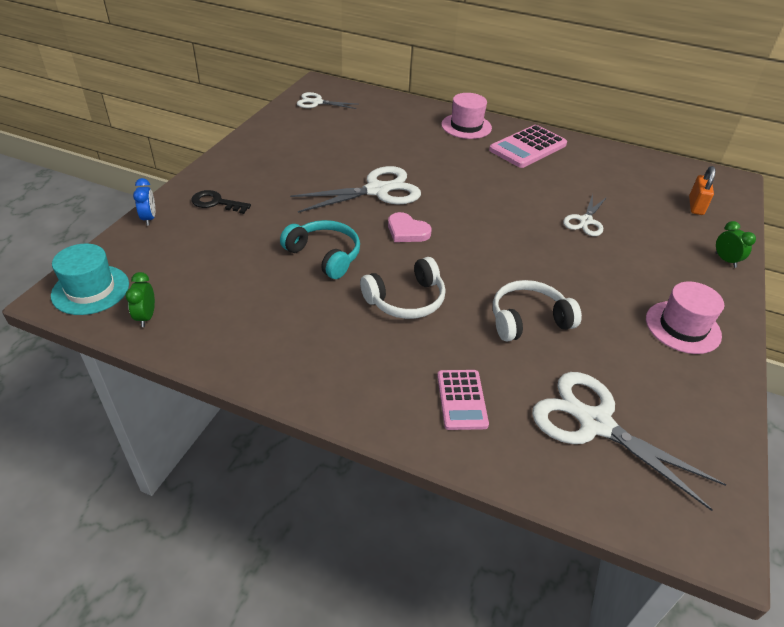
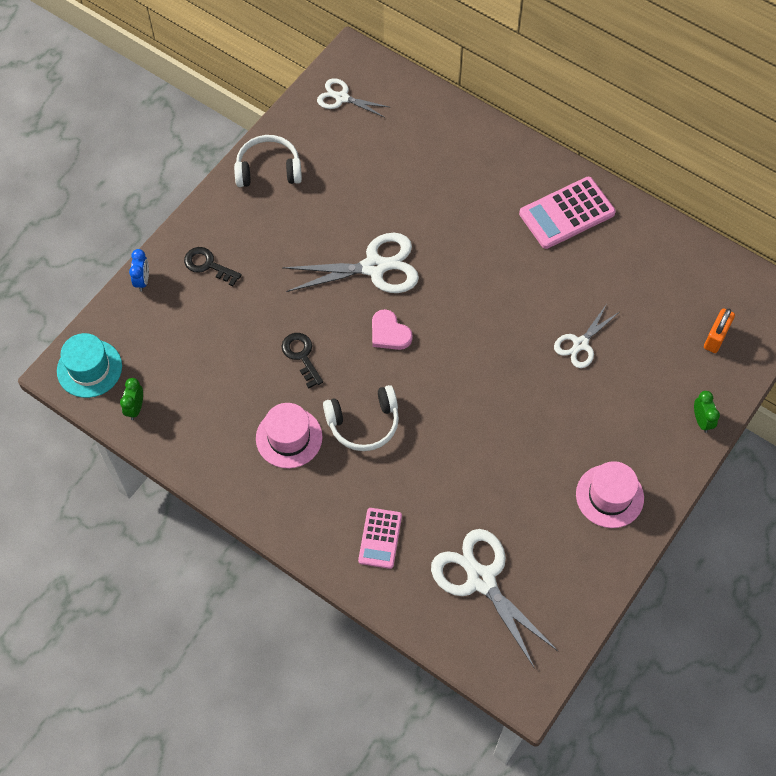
camera: 15 degrees right, 20 degrees up
(324, 255) = (301, 355): turquoise headphones -> black key
(466, 126) = (507, 165): pink hat -> pink hat (289, 437)
(528, 320) = (468, 464): white headphones -> white headphones (268, 169)

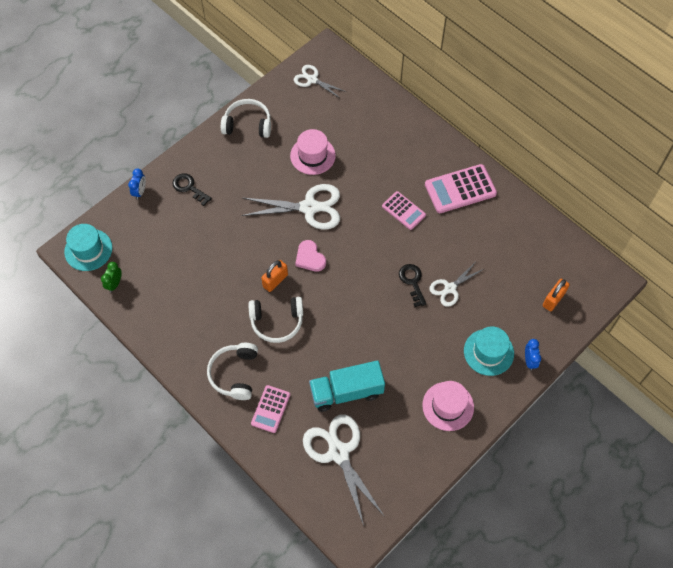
camera: 10 degrees right, 0 degrees up
(289, 437) = (220, 323): pink hat -> pink hat (312, 155)
(301, 355) = (242, 264): black key -> black key (412, 282)
(322, 500) = (235, 374): none -> white headphones
(350, 370) = (275, 280): none -> orange padlock
(474, 499) = (346, 392): none -> turquoise truck
(499, 252) = (403, 211): none -> pink calculator
(647, 418) = (488, 352): none -> turquoise hat
(701, 421) = (529, 361): green clock -> blue clock

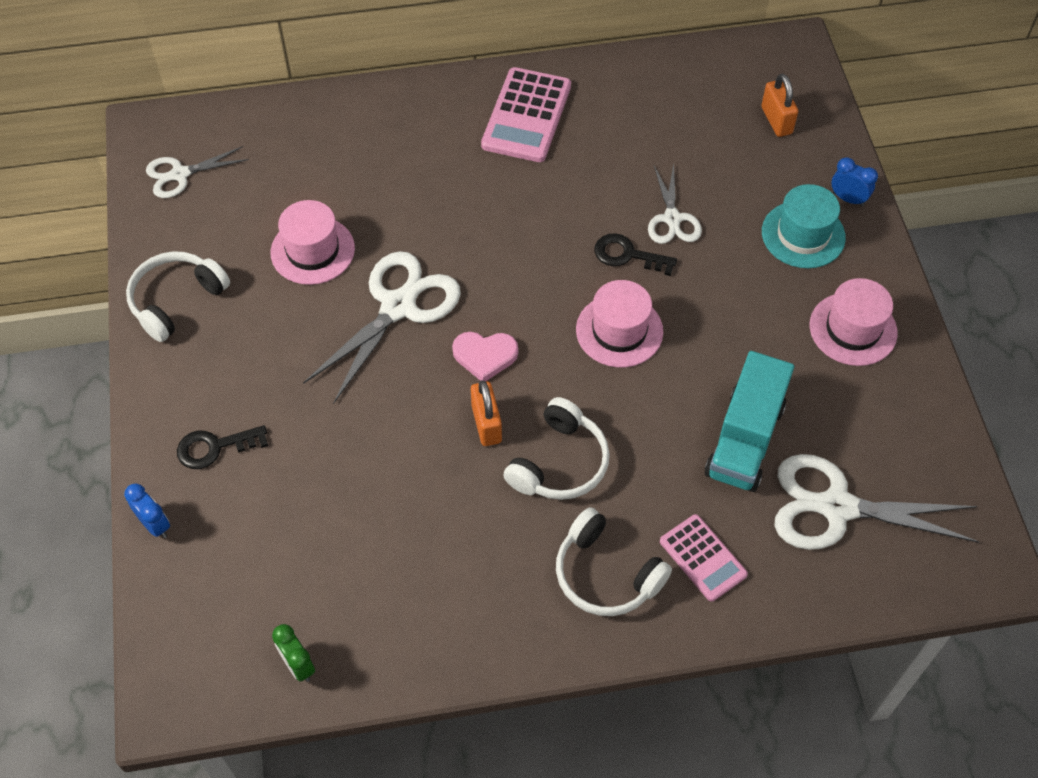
camera: 55 degrees left, 5 degrees down
(88, 250) = (195, 671): turquoise hat -> none
(366, 304) = (619, 331): none -> pink hat
(403, 211) = (504, 198): pink calculator -> none

